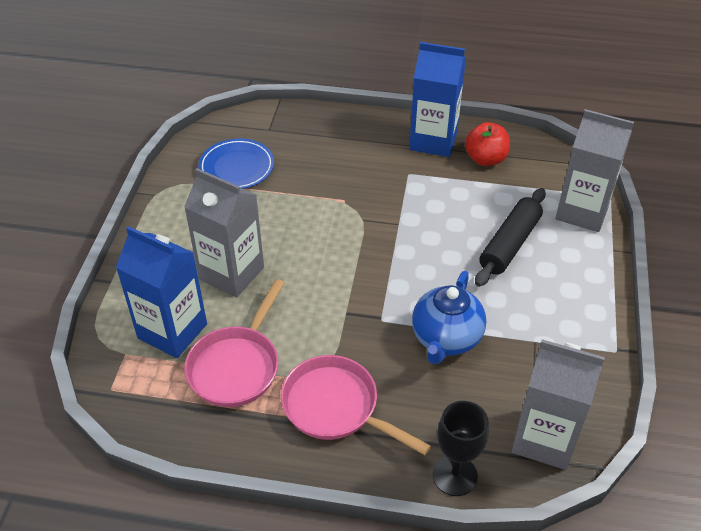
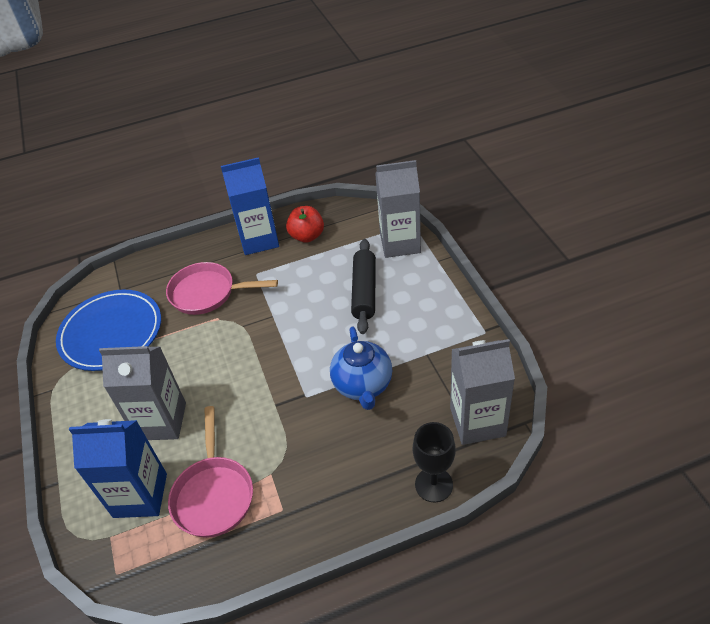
camera: 25 degrees left, 0 degrees up
(236, 167) = (111, 333): blue plate -> blue plate, size x1.51
(335, 407) = (313, 483): pink pan -> pink pan (207, 293)

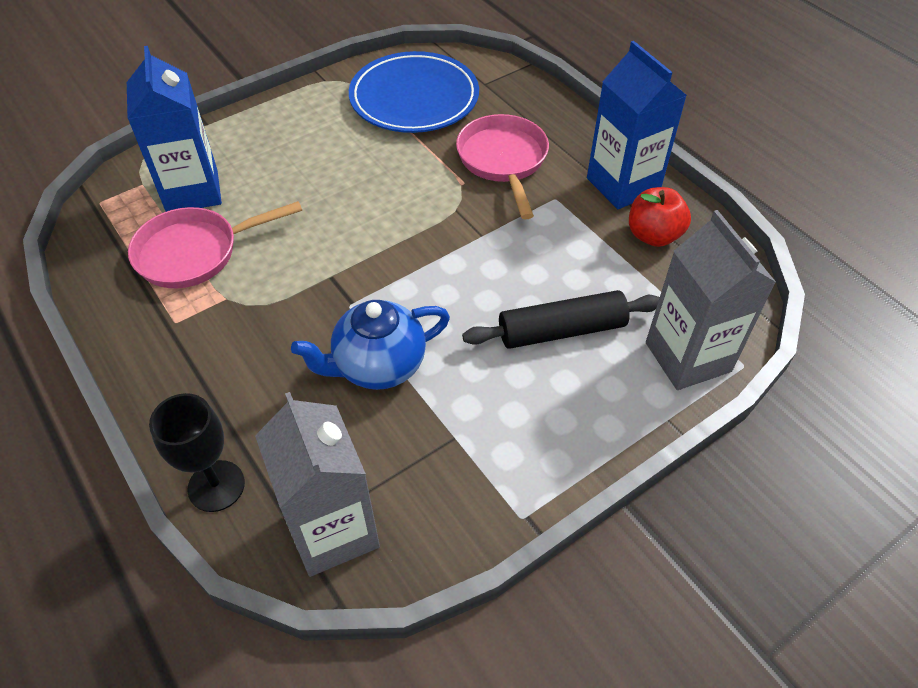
camera: 70 degrees right, 5 degrees up
(161, 421) = (292, 178): grey carton -> none

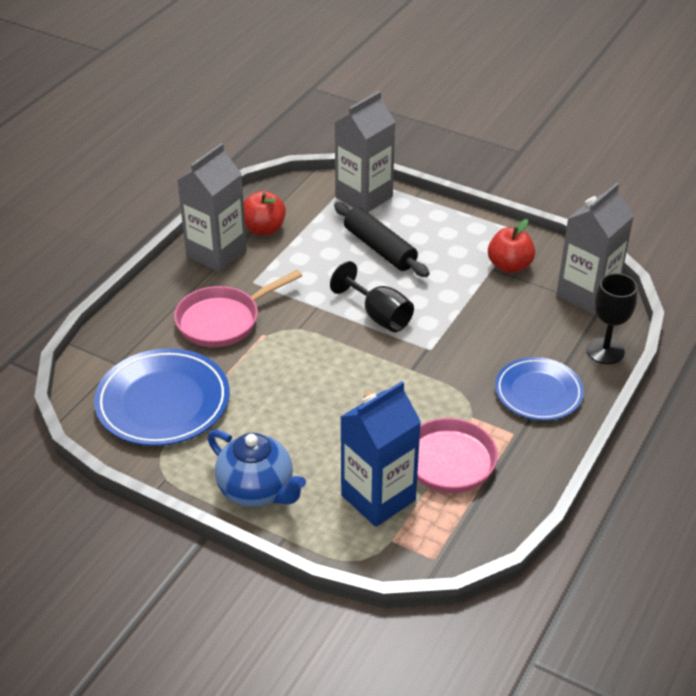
camera: 115 degrees left, 10 degrees down
(209, 374) = (538, 392): none -> blue plate
(378, 366) = (468, 317): blue teapot -> blue teapot (257, 490)
(434, 282) = (379, 316): none -> black goblet
(449, 461) = (509, 266): none -> red apple
(623, 185) = (216, 253): blue carton -> grey carton

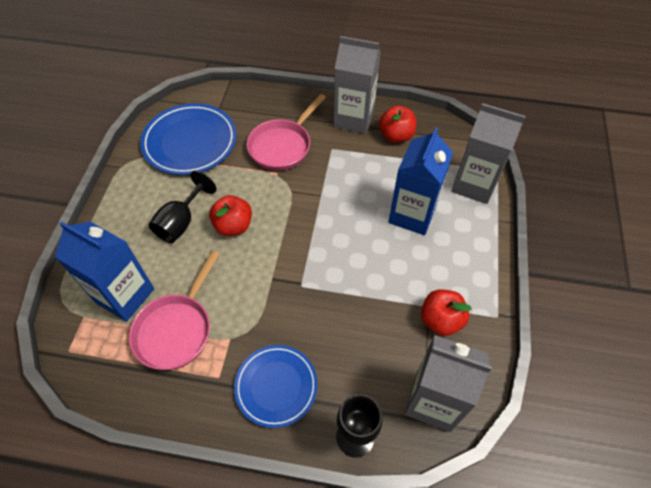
camera: 70 degrees right, 15 degrees up
(223, 320) = (282, 146): pink pan -> pink pan turned 90 degrees counterclockwise
(257, 490) = (119, 219): blue teapot -> none
(323, 386) = (233, 226): none -> red apple
(379, 248) = (412, 214): black rolling pin -> blue carton
(379, 316) = (327, 238): black goblet -> black goblet (181, 222)

